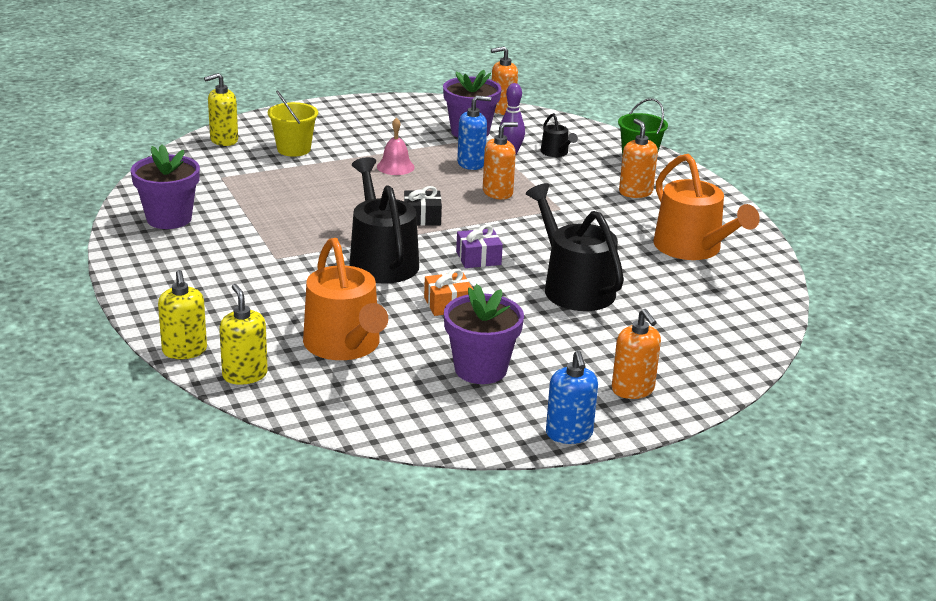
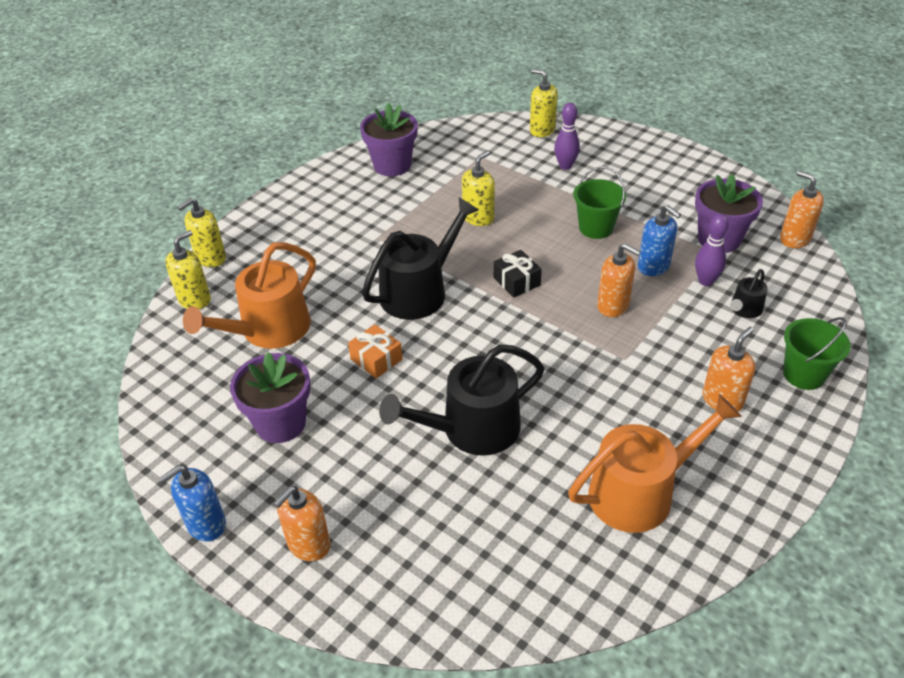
camera: 65 degrees right, 15 degrees up
(293, 149) = (565, 166): yellow bucket -> purple bowling pin
(313, 206) = (478, 217): none -> yellow soap dispenser
(395, 167) = (596, 228): pink bell -> green bucket
(478, 258) = (474, 344): purple gift -> none
(574, 288) = (472, 429): black watering can -> black watering can turned 150 degrees counterclockwise
(692, 248) = (639, 492): orange watering can -> orange watering can turned 150 degrees counterclockwise

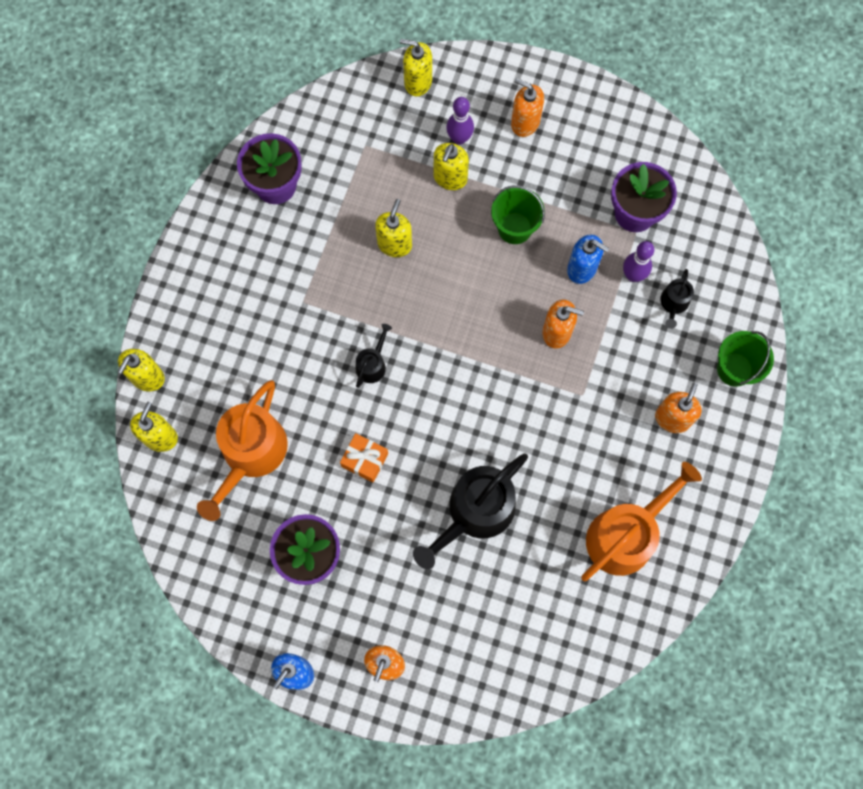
camera: 20 degrees left, 30 degrees up
(419, 291) = (372, 364): black watering can -> black watering can, size x0.47
(516, 281) = (460, 325): black gift -> none
(547, 187) = (450, 178): none -> yellow soap dispenser
(794, 239) = (704, 193): orange soap dispenser -> orange soap dispenser (525, 123)

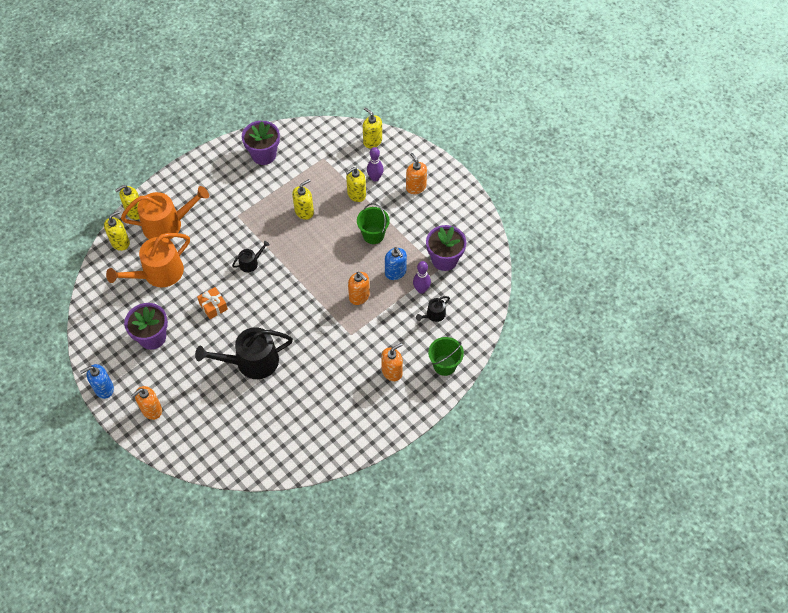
camera: 30 degrees right, 15 degrees down
(626, 535) = (324, 416): orange watering can -> orange watering can (167, 224)

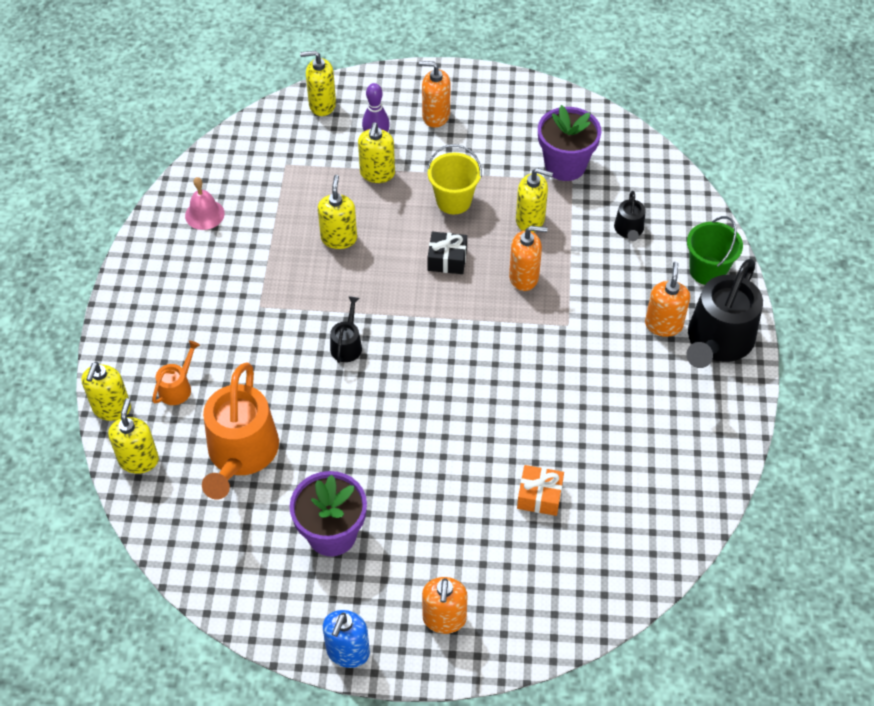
camera: 45 degrees left, 5 degrees down
(167, 224) = (177, 388): orange watering can -> orange watering can, size x0.47
(213, 306) = (364, 431): orange gift -> orange gift (539, 496)
(252, 362) = (494, 452): black watering can -> black watering can (717, 341)
(264, 155) = (204, 214): purple flower pot -> pink bell
(337, 260) = (447, 259): none -> black gift
(373, 235) = (453, 201): green bucket -> yellow bucket
(395, 272) = (530, 220): blue soap dispenser -> yellow soap dispenser
(421, 289) = (581, 215): purple bowling pin -> none

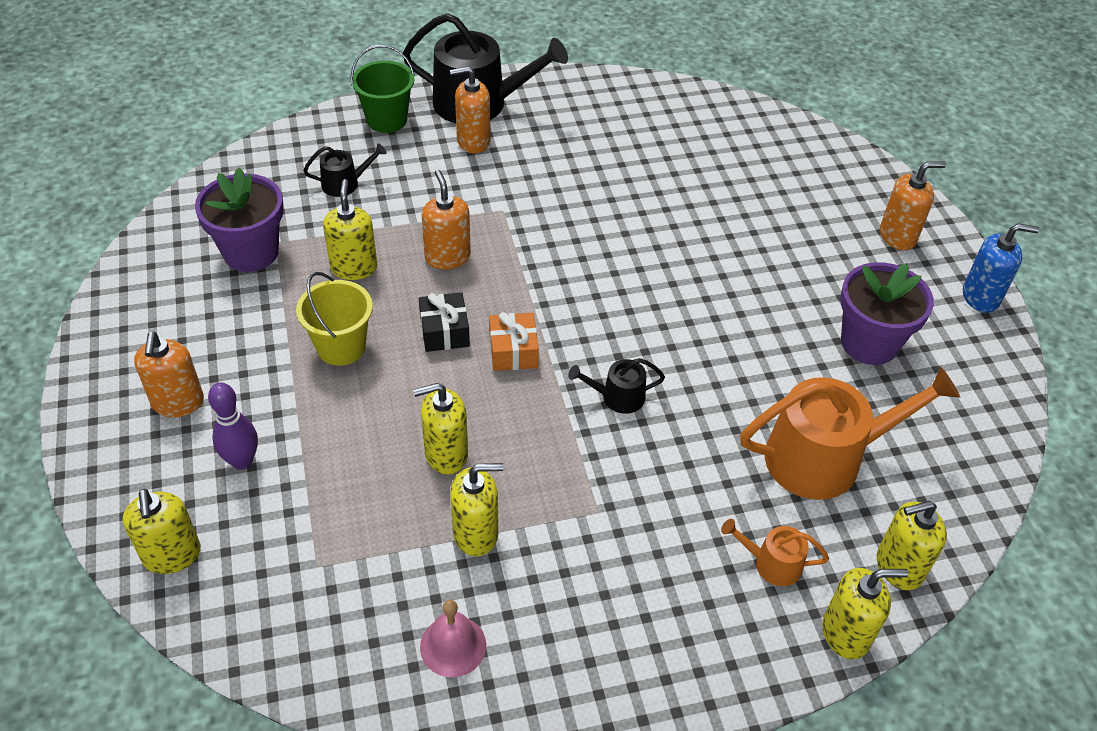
camera: 110 degrees left, 5 degrees down
(377, 173) = (310, 442): yellow soap dispenser -> yellow soap dispenser (476, 533)
(539, 496) = (727, 195): orange gift -> orange gift (513, 351)

